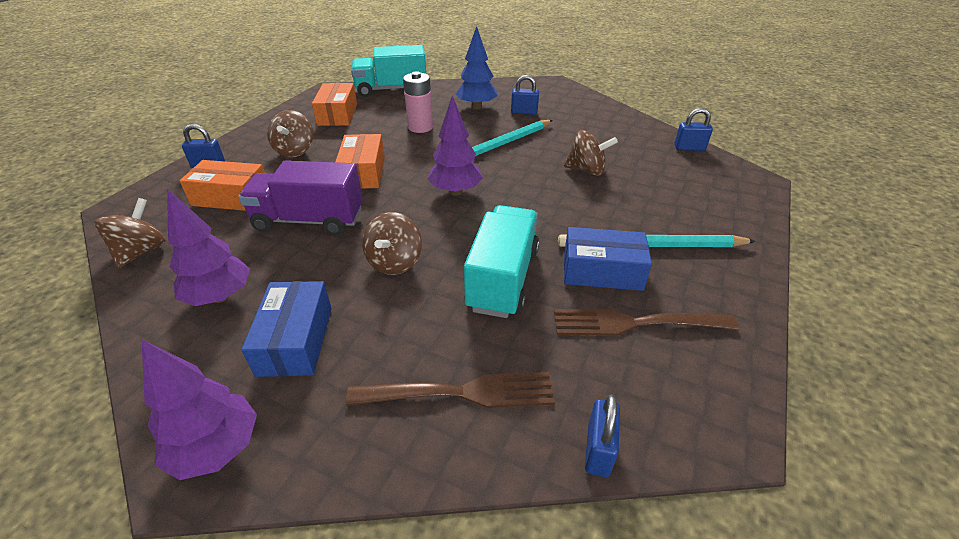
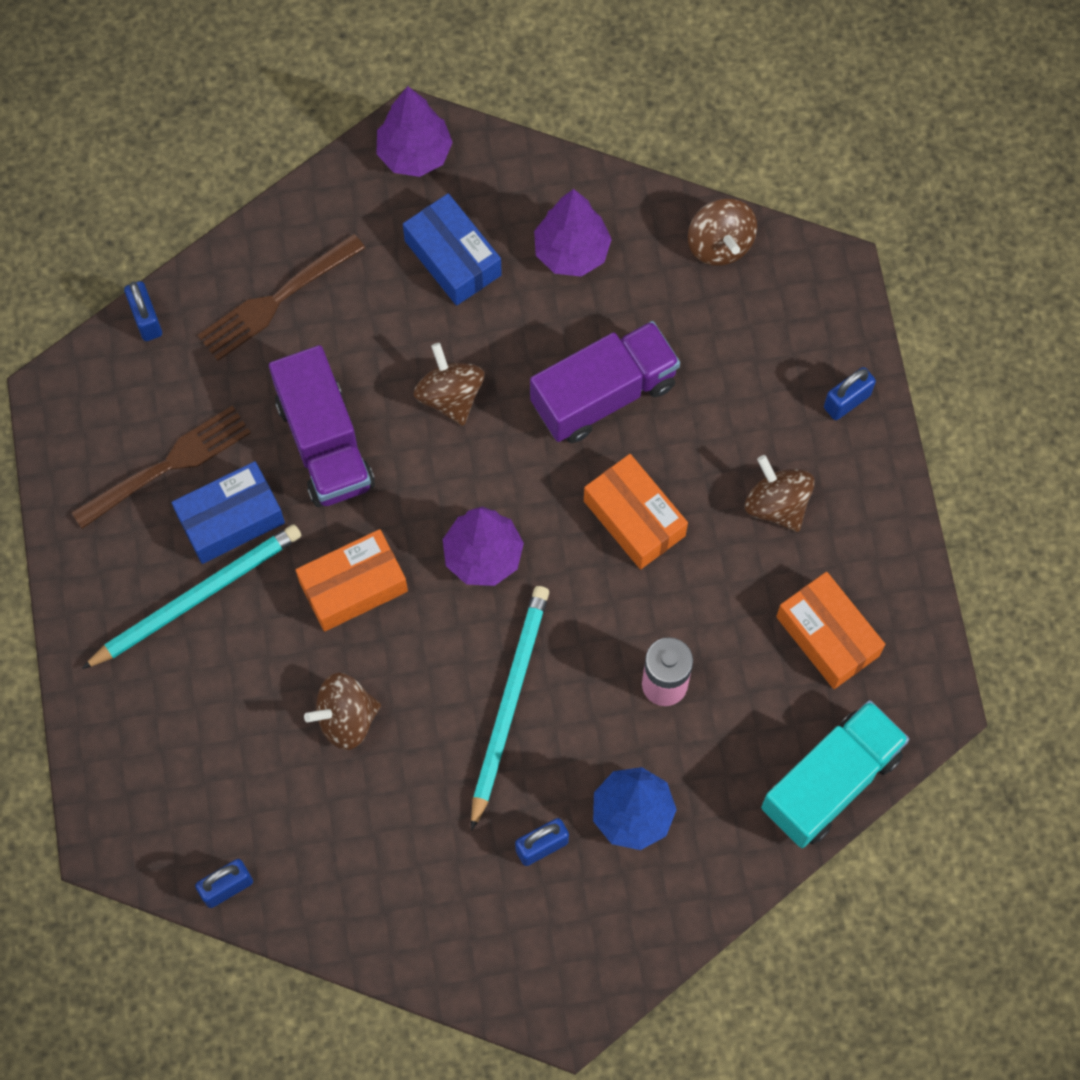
camera: 145 degrees right, 30 degrees up
(231, 197) = (738, 370): orange box -> orange box (353, 586)
(503, 279) = (324, 443): turquoise truck -> purple truck

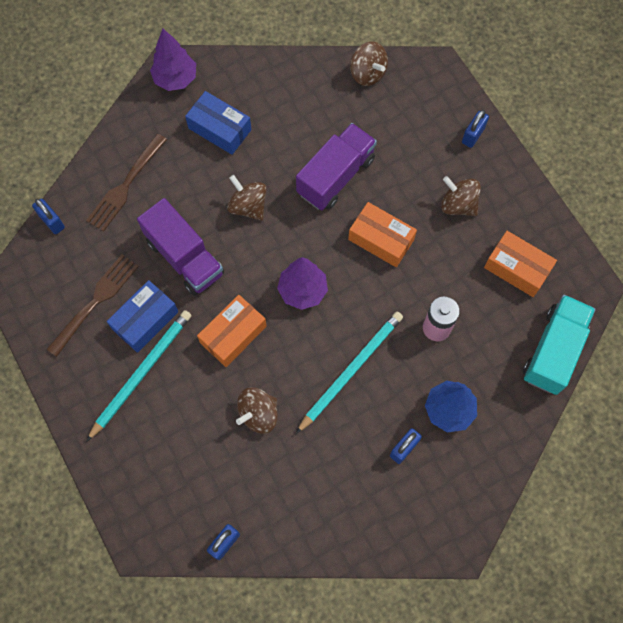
camera: 20 degrees left, 0 degrees up
(509, 703) = (351, 370): turquoise pencil -> turquoise pencil turned 45 degrees clockwise
(571, 252) = (286, 104): purple tree -> none

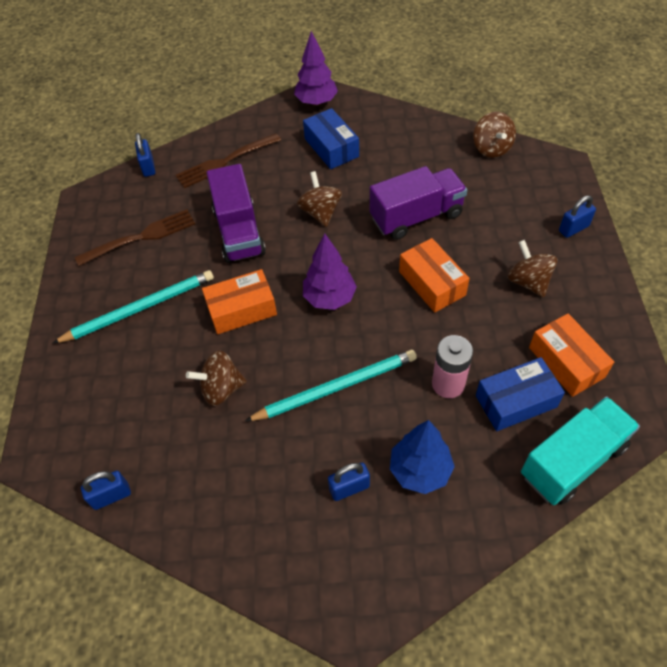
camera: 30 degrees right, 15 degrees down
(145, 320) = (172, 267): blue box -> blue box (516, 401)

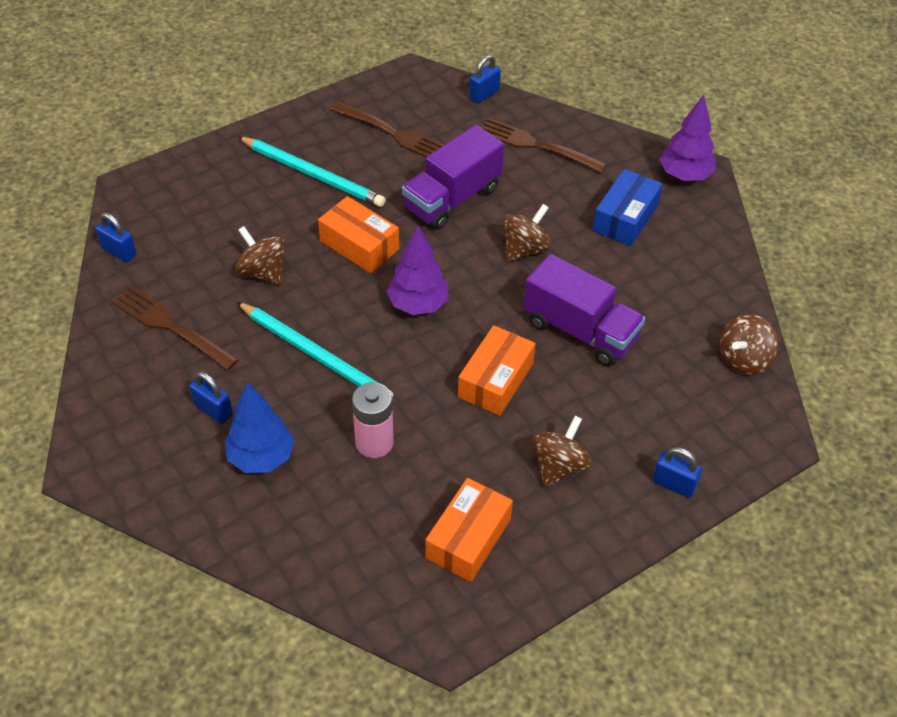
camera: 55 degrees right, 5 degrees down
(234, 485) = (172, 327): none -> brown fork
(516, 401) = (389, 509): blue box -> none
(572, 461) = (344, 584): turquoise truck -> none

